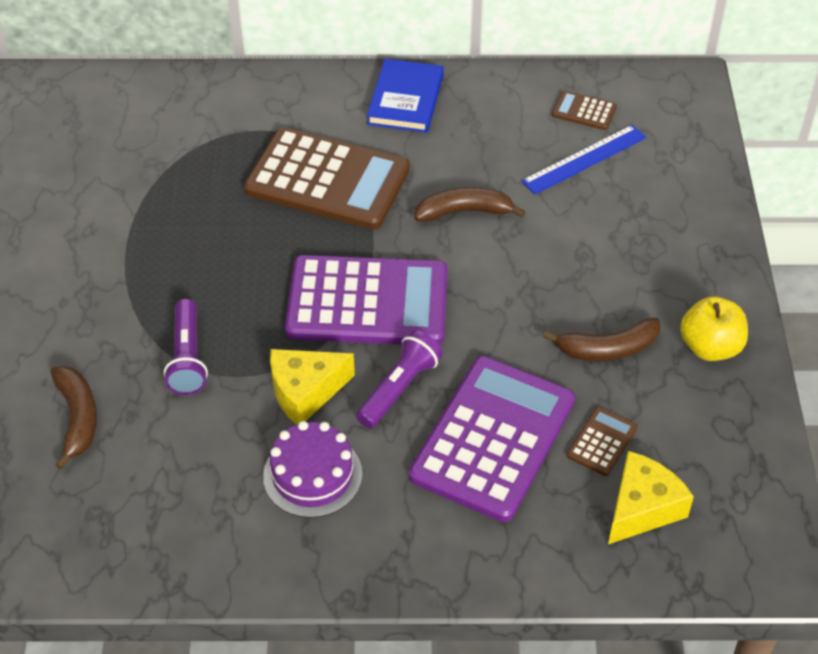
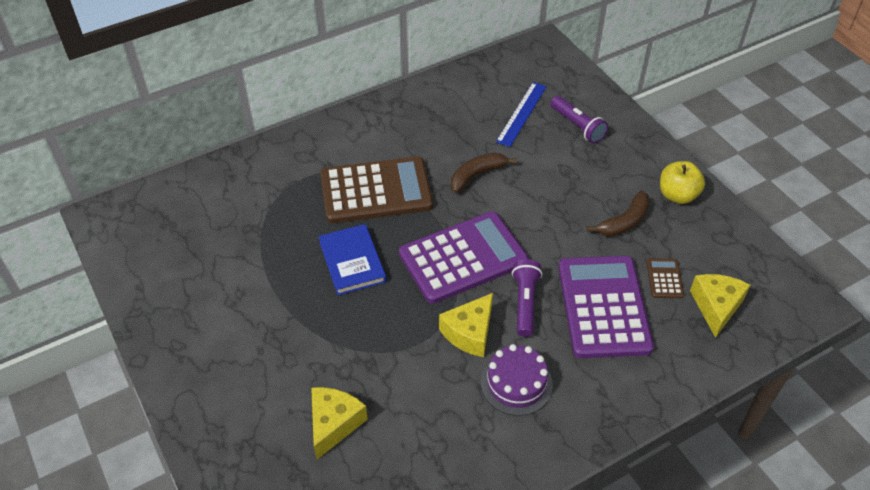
camera: 30 degrees left, 0 degrees up
(78, 418) = (334, 424): brown banana -> yellow cheese
(188, 358) = (376, 347): purple flashlight -> purple flashlight (577, 126)
(405, 99) = (385, 119): blue book -> blue book (352, 262)
(584, 111) = (498, 84): brown calculator -> none

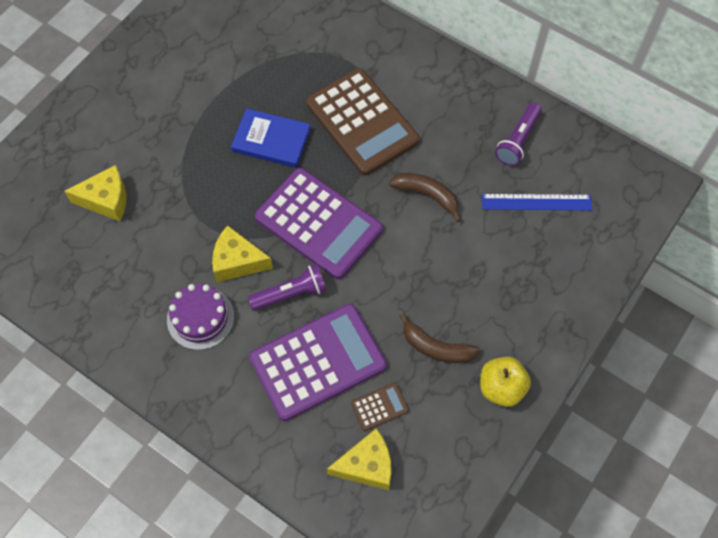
camera: 65 degrees right, 15 degrees up
(352, 262) = (271, 140): blue book -> blue book turned 60 degrees clockwise
(577, 126) = (549, 260): purple flashlight -> purple flashlight (518, 141)

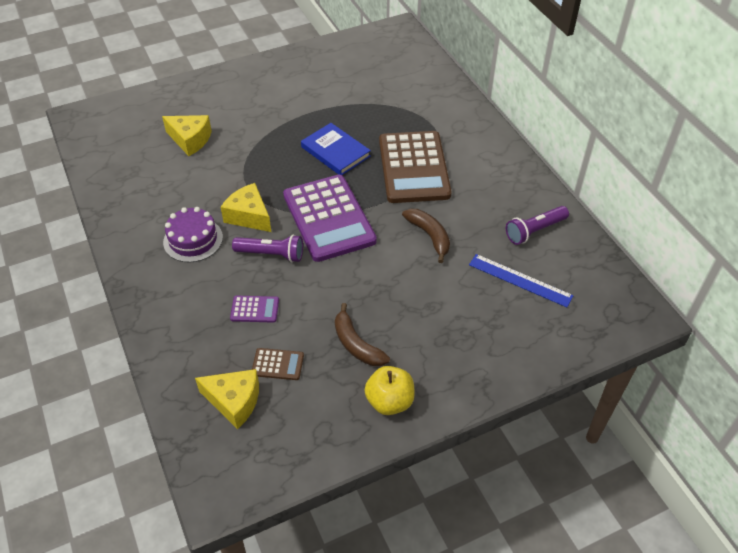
camera: 30 degrees right, 15 degrees down
(318, 362) = (255, 309): purple calculator -> purple calculator, size x0.42

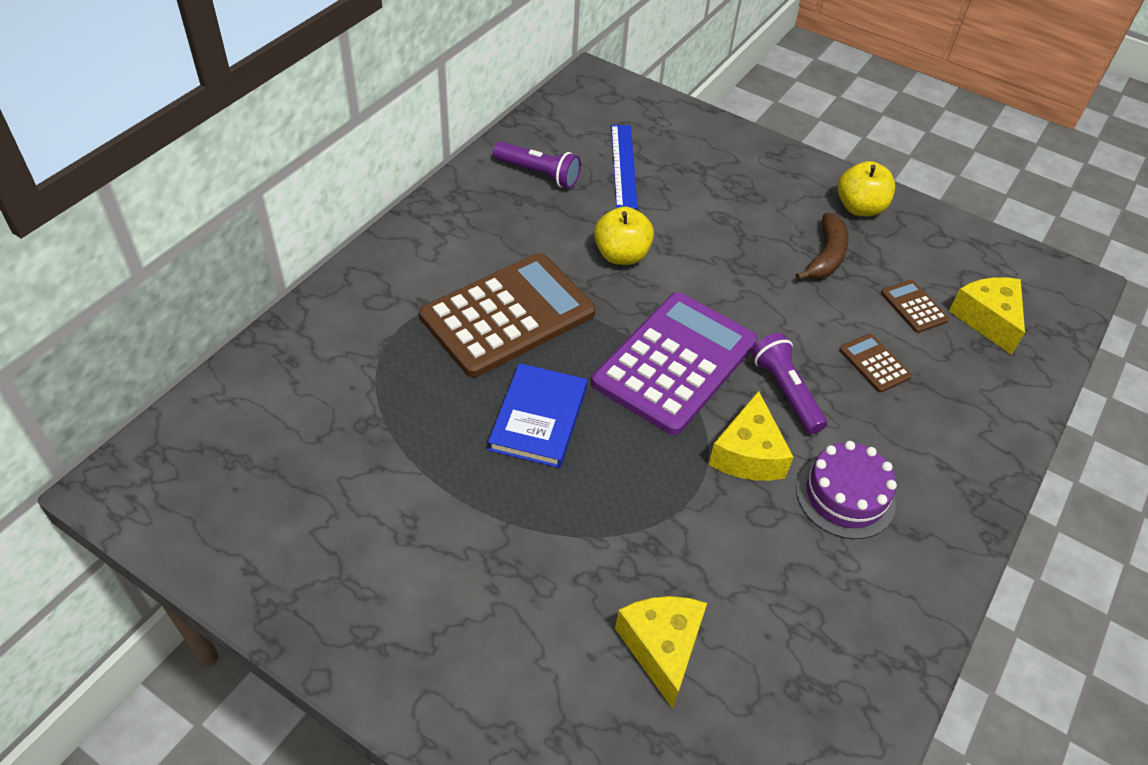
camera: 125 degrees left, 0 degrees up
(255, 309) = (874, 363): purple calculator -> brown calculator
(429, 236) = (621, 255): brown banana -> yellow apple

